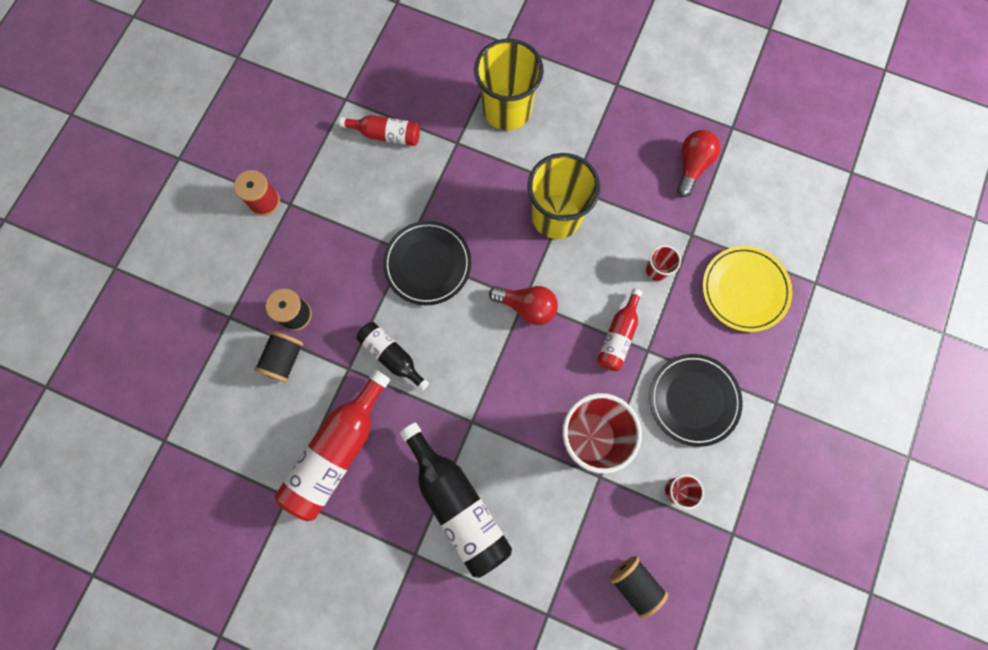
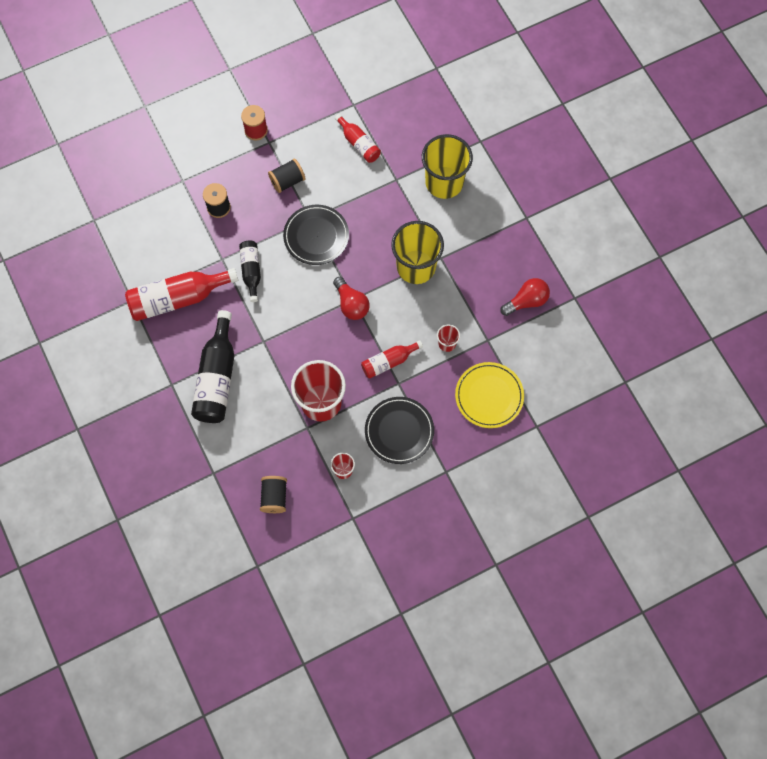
camera: 40 degrees right, 5 degrees down
(284, 359) = (192, 227): black spool -> black spool (287, 181)

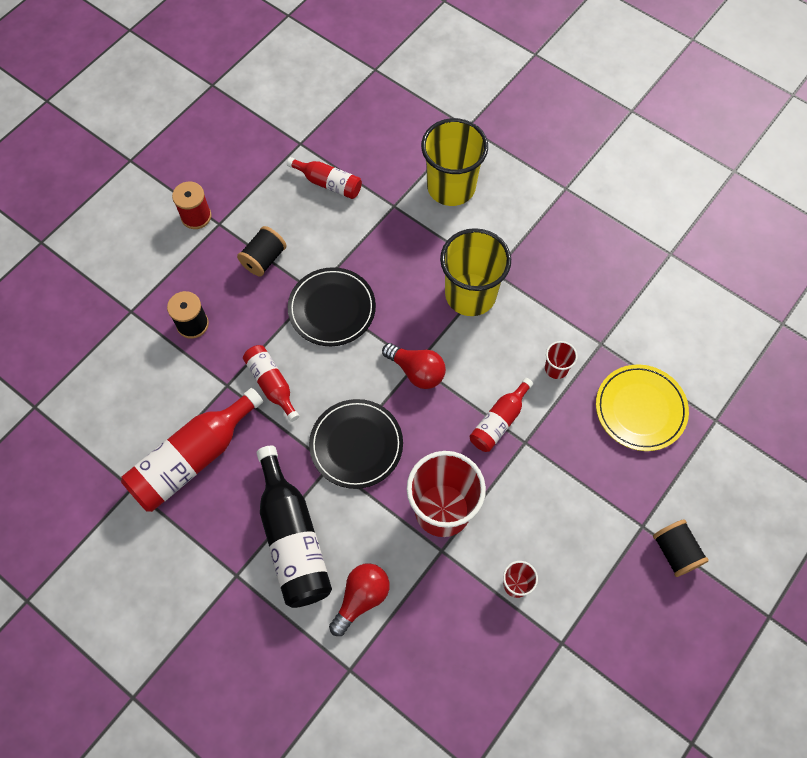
camera: 25 degrees left, 5 degrees down
(251, 271) = (272, 384): black bottle -> red bottle
(274, 497) = (446, 663): black spool -> black spool (675, 551)
(399, 431) = (558, 501): black plate -> black plate (356, 445)
(526, 301) = (619, 280): red light bulb -> red light bulb (361, 598)

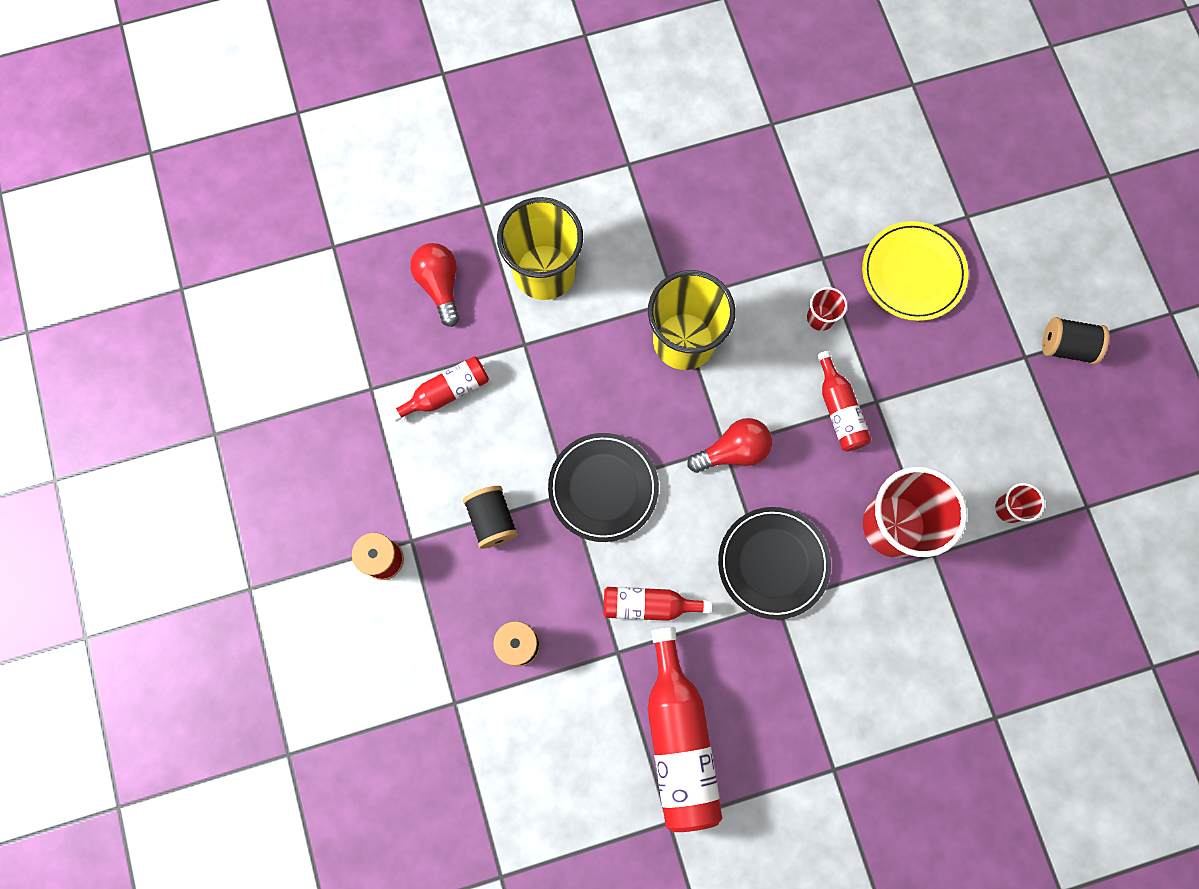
camera: 55 degrees left, 10 degrees up
(292, 538) = (831, 689): black bottle -> none
(361, 598) = (933, 661): red light bulb -> red light bulb (440, 285)

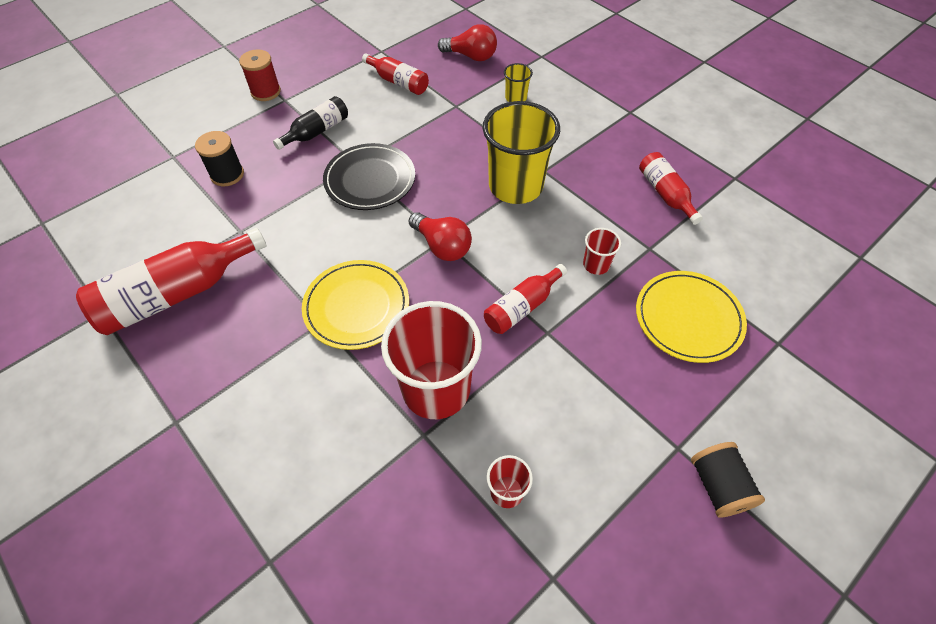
camera: 65 degrees right, 20 degrees down
(440, 285) = (471, 56): red light bulb -> red light bulb turned 60 degrees clockwise
(492, 520) = (317, 131): black spool -> black bottle
(544, 272) = (516, 98): yellow cup -> yellow cup, size x0.45
(648, 605) = (286, 236): red bottle -> red bottle (665, 194)
(773, 563) = (356, 307): black plate -> yellow plate

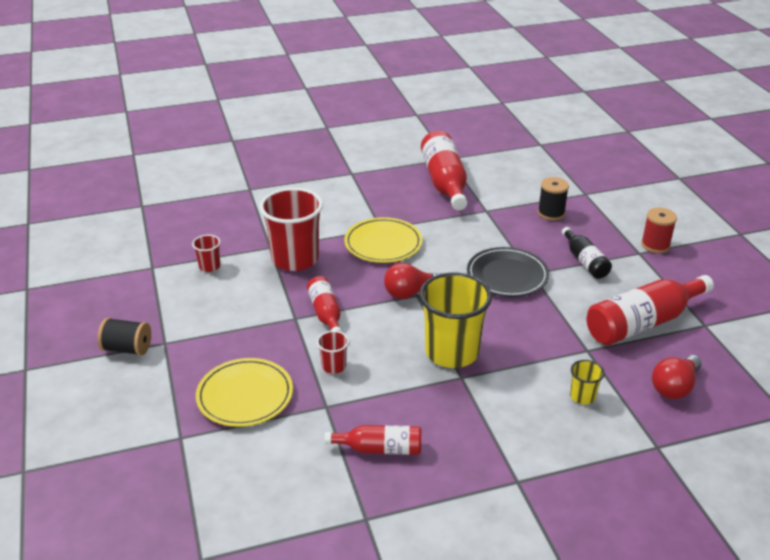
camera: 115 degrees right, 20 degrees down
(398, 82) = (642, 323): red bottle -> red bottle, size x1.76

